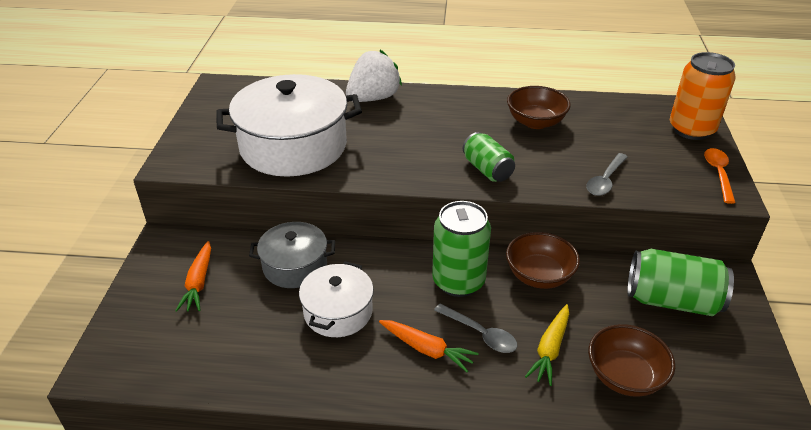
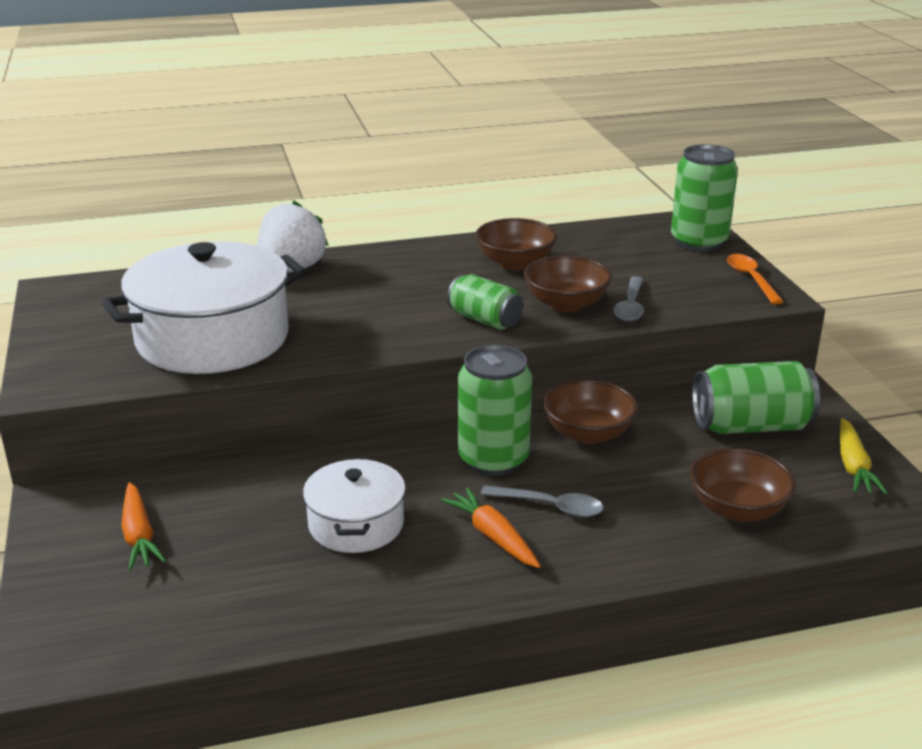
camera: 20 degrees left, 10 degrees down
(295, 266) = (267, 488): grey pot -> none
(426, 349) = (493, 537): orange carrot -> orange carrot turned 135 degrees counterclockwise
(550, 349) = (640, 503): yellow carrot -> yellow carrot (853, 466)
(556, 167) = (566, 304): none -> brown bowl
(691, 129) = (699, 242): orange can -> green can

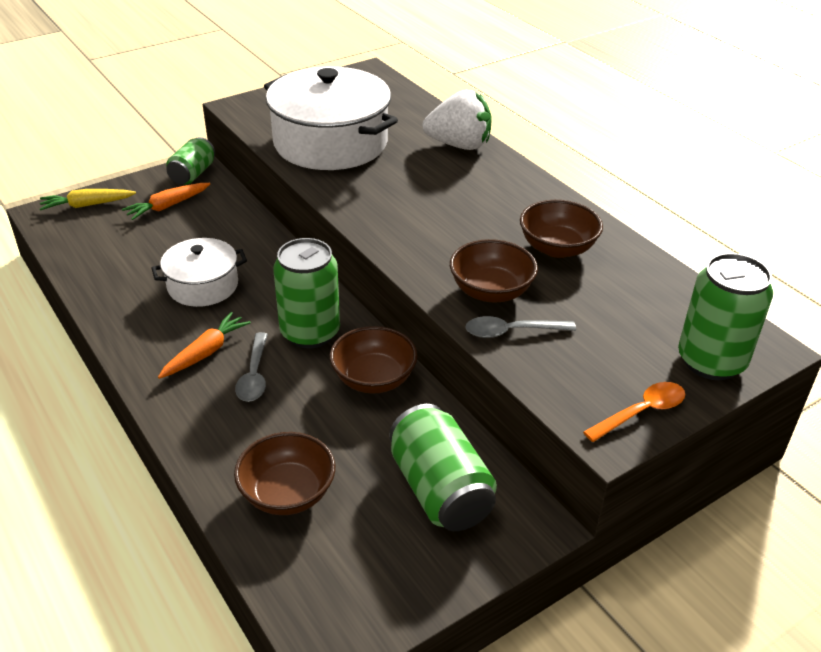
camera: 70 degrees right, 10 degrees up
(485, 320) = (430, 252): green can -> green can (193, 174)
(853, 466) = (398, 581): yellow carrot -> yellow carrot (87, 205)

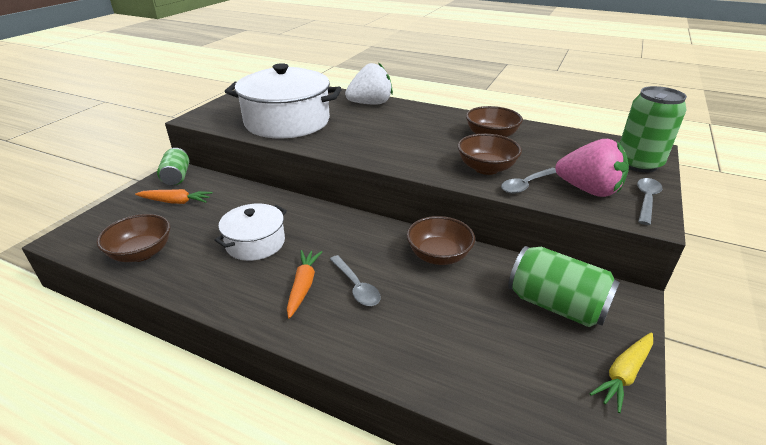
camera: 30 degrees left, 5 degrees down
(87, 205) = (102, 221): yellow carrot -> yellow carrot (624, 374)
(168, 206) = (176, 202): orange carrot -> orange carrot turned 105 degrees counterclockwise
(287, 493) = (467, 357): brown bowl -> brown bowl (141, 253)
(310, 332) = (366, 244): green can -> none
(583, 369) = (588, 190): none -> pink strawberry
(641, 412) = (646, 200): orange spoon -> grey spoon

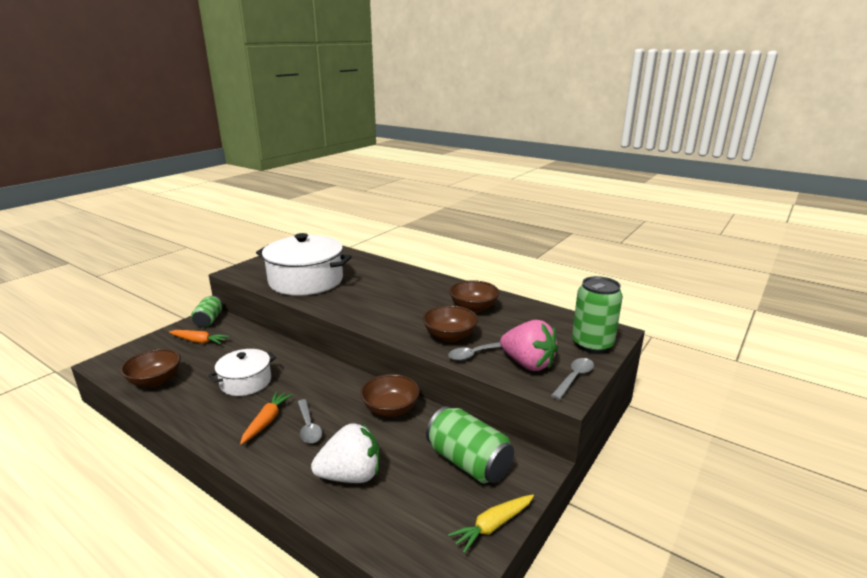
camera: 10 degrees right, 10 degrees down
(370, 104) = (386, 269): white strawberry -> white strawberry (351, 476)

